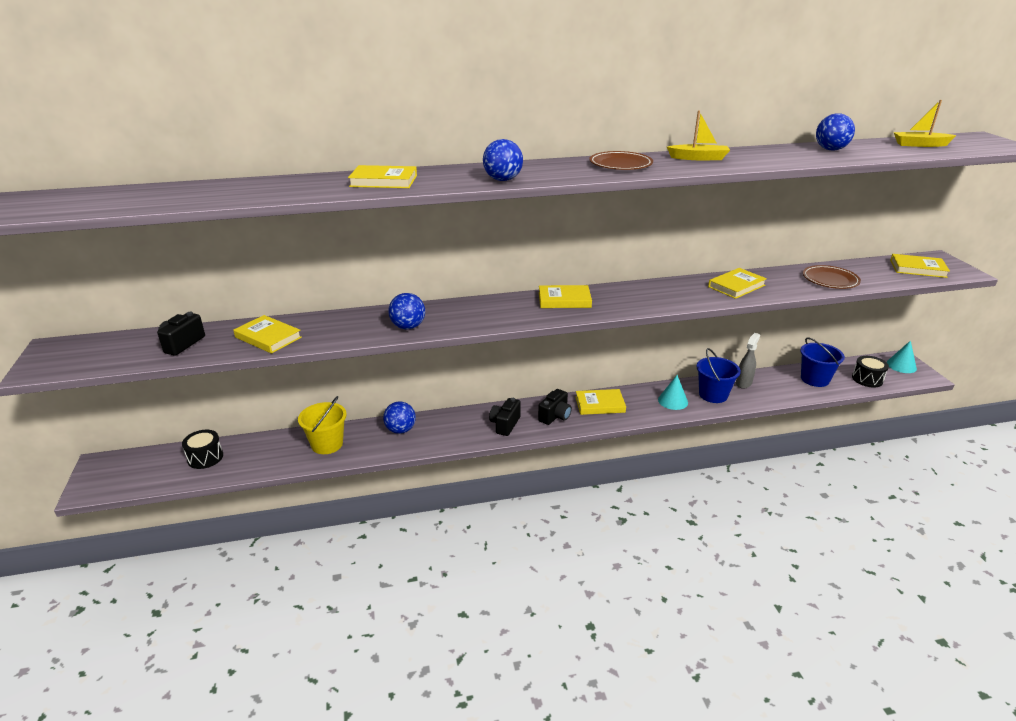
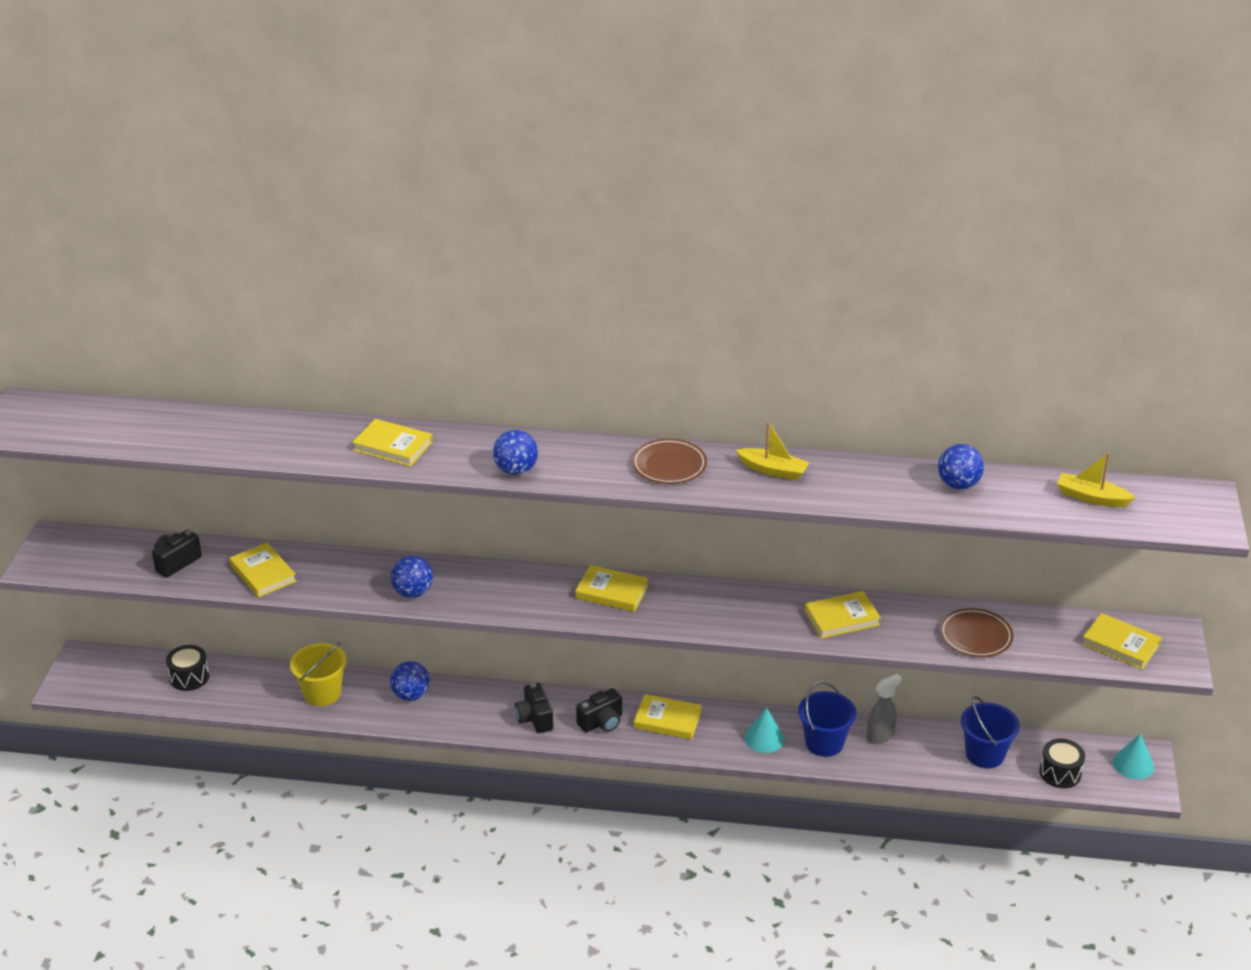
camera: 20 degrees right, 5 degrees up
(505, 424) = (534, 719): black camera -> black camera turned 60 degrees counterclockwise

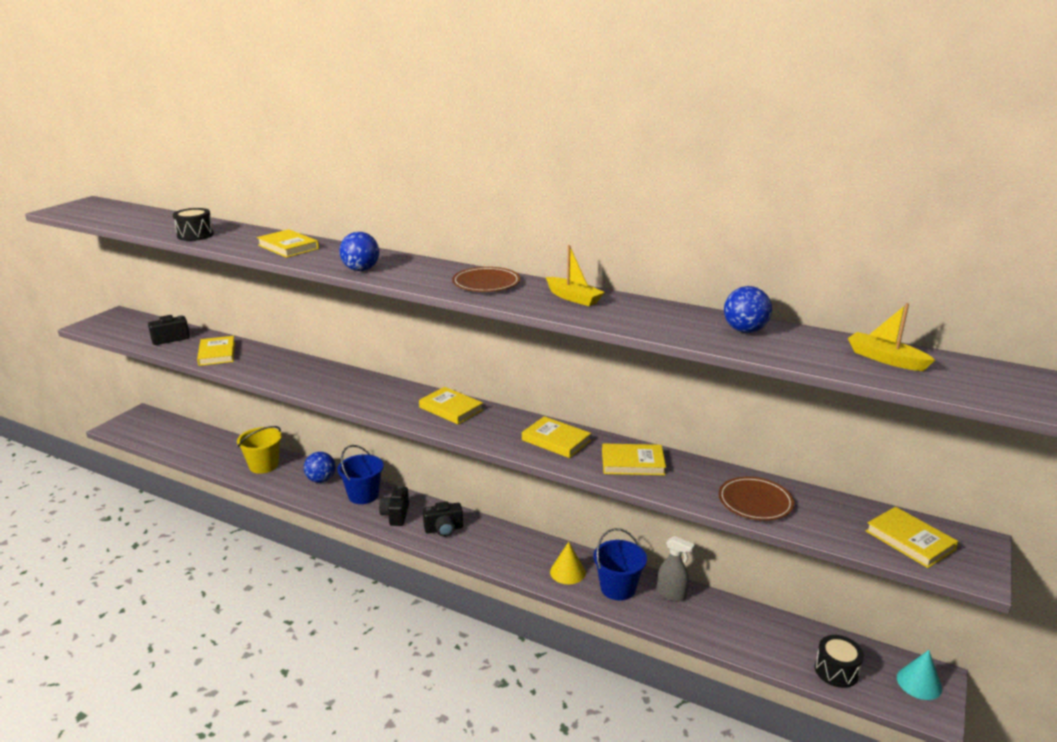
camera: 20 degrees right, 10 degrees down
(189, 677) = (191, 438): black drum -> black drum (195, 235)
(413, 592) = (304, 382): blue ball -> none
(667, 720) = (496, 539): yellow book -> yellow book (556, 440)
(764, 738) = (567, 572): turquoise cone -> yellow cone
(880, 736) = (671, 594): grey spray bottle -> grey spray bottle turned 45 degrees clockwise
(985, 754) = (765, 634): blue bucket -> blue bucket (363, 495)

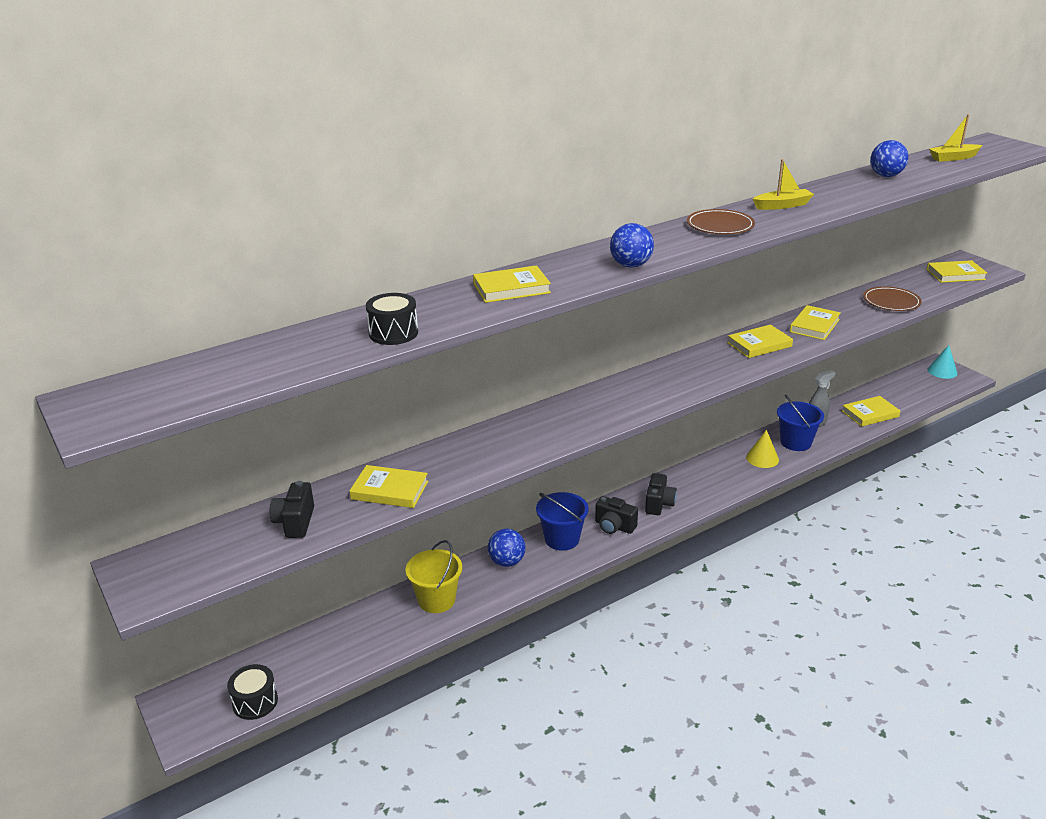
camera: 60 degrees left, 5 degrees up
(451, 409) = (665, 376): yellow book -> yellow book (870, 414)
(836, 671) = (921, 392): black drum -> black drum (255, 702)

